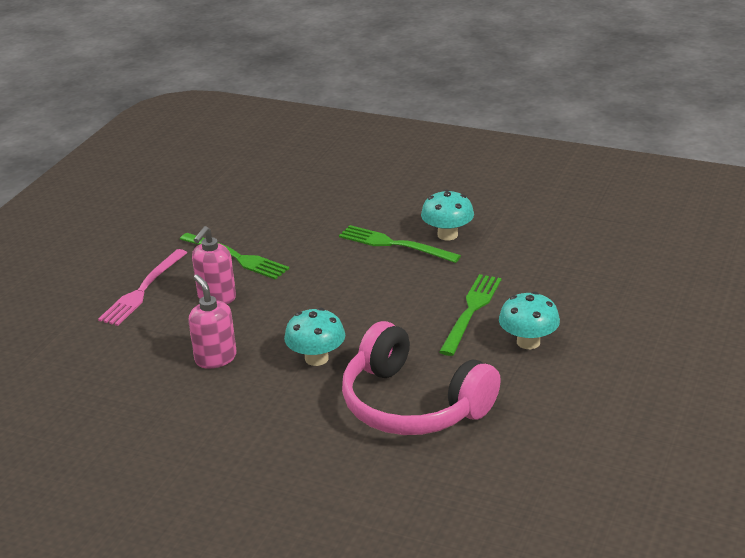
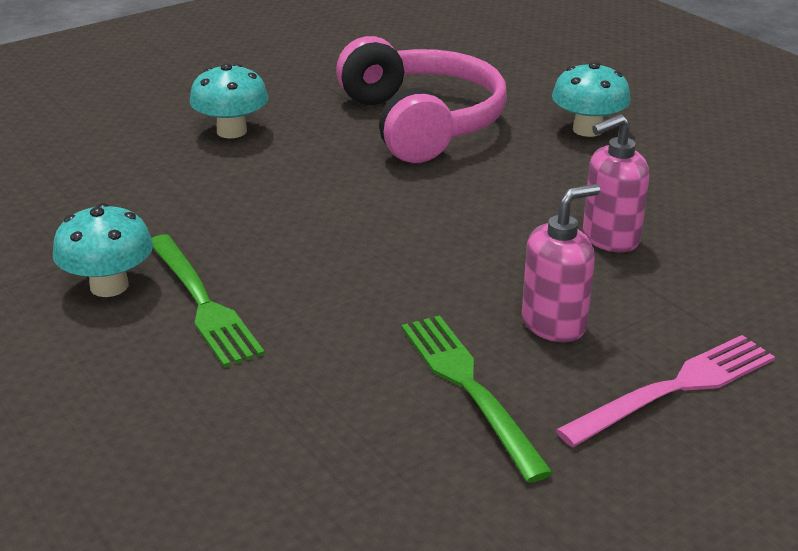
camera: 150 degrees left, 0 degrees up
(215, 358) = (610, 238): pink soap dispenser -> pink soap dispenser turned 60 degrees clockwise
(316, 358) = (480, 194): turquoise mushroom -> turquoise mushroom (587, 129)
(471, 311) = (240, 178): green fork -> none

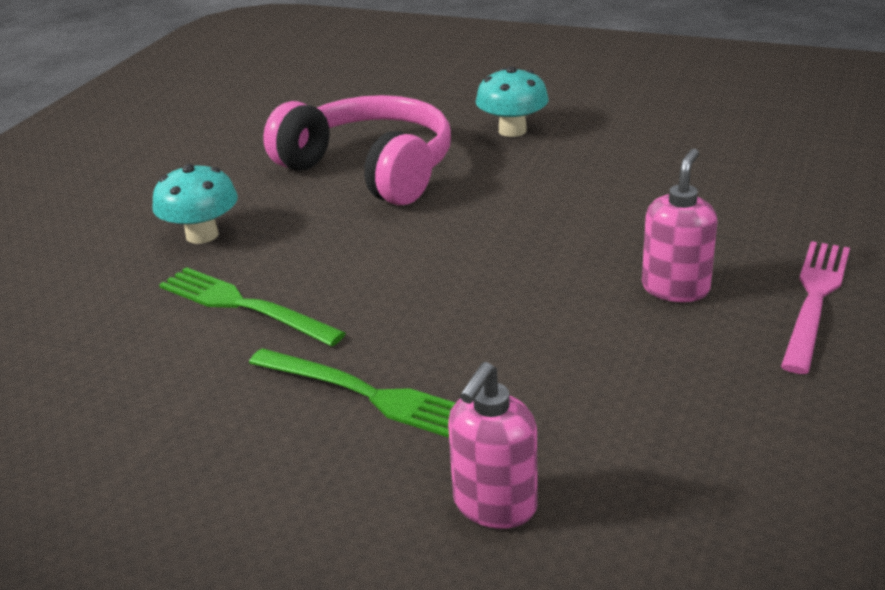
camera: 30 degrees left, 0 degrees up
(109, 286) = (258, 419): turquoise mushroom -> none
(469, 387) = (677, 365): green fork -> green fork (243, 306)
(610, 238) = (633, 207): pink soap dispenser -> pink soap dispenser (494, 505)

